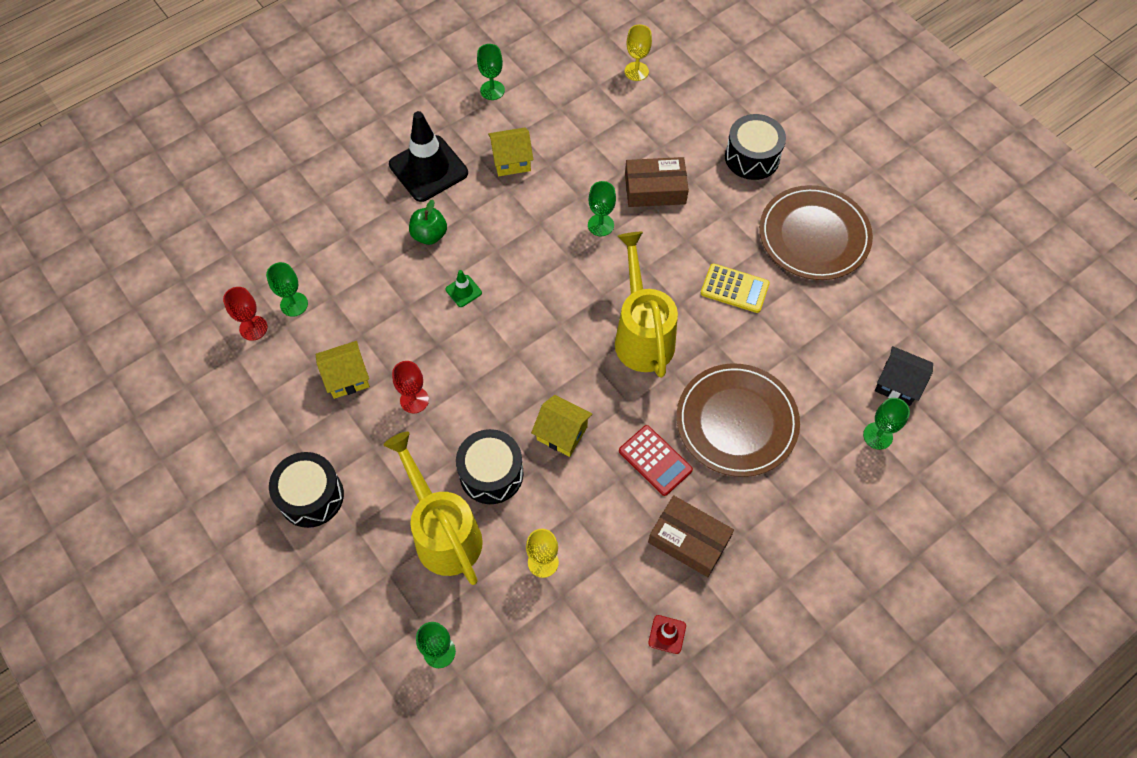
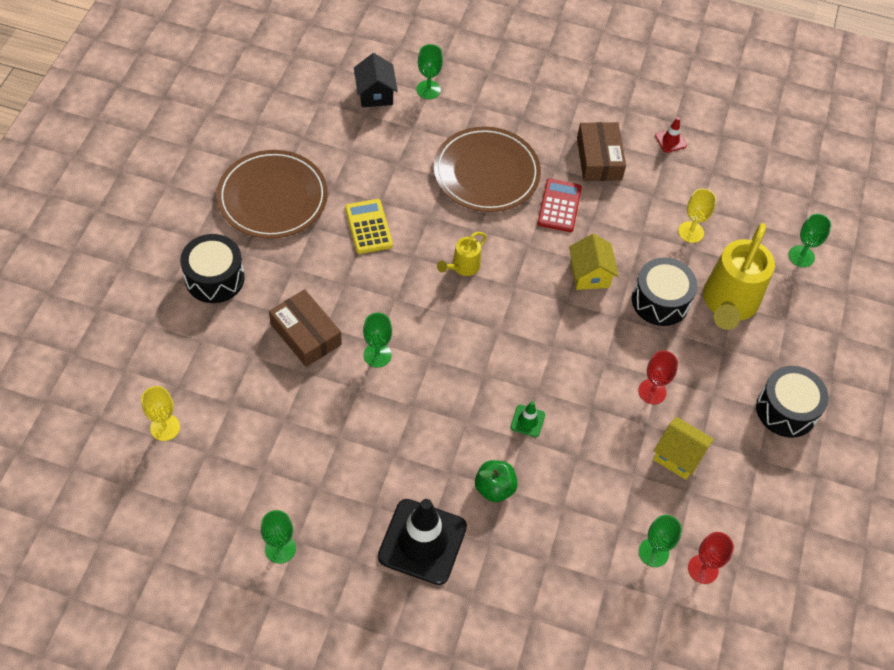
camera: 130 degrees left, 5 degrees down
(511, 161) = (358, 472): yellow house -> none
(642, 335) = (462, 267): yellow watering can -> yellow watering can, size x0.49

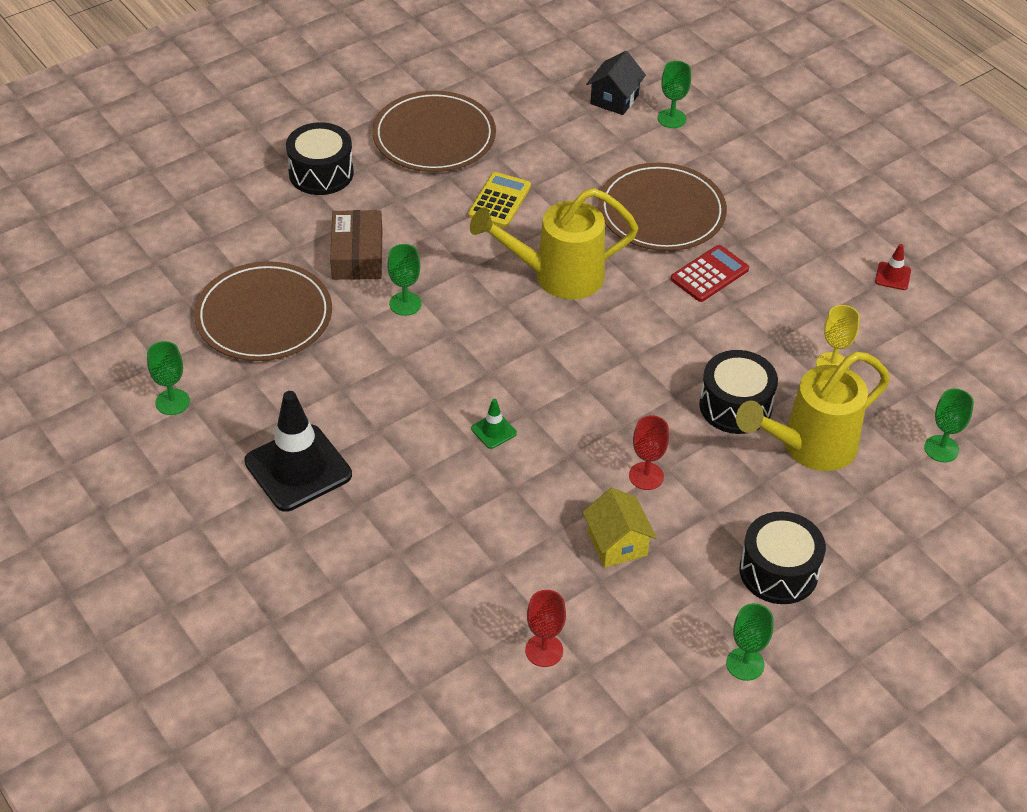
camera: 40 degrees right, 10 degrees down
(165, 427) = (169, 261): yellow goblet -> none
(283, 430) = (264, 316): none -> brown plate
(462, 267) = (558, 276): yellow watering can -> yellow watering can, size x2.06
(494, 488) = (406, 465): green apple -> none
(589, 274) = (682, 346): yellow house -> none
(599, 158) = (794, 255): brown box -> none
(653, 552) = (508, 607): green goblet -> green goblet (745, 664)

